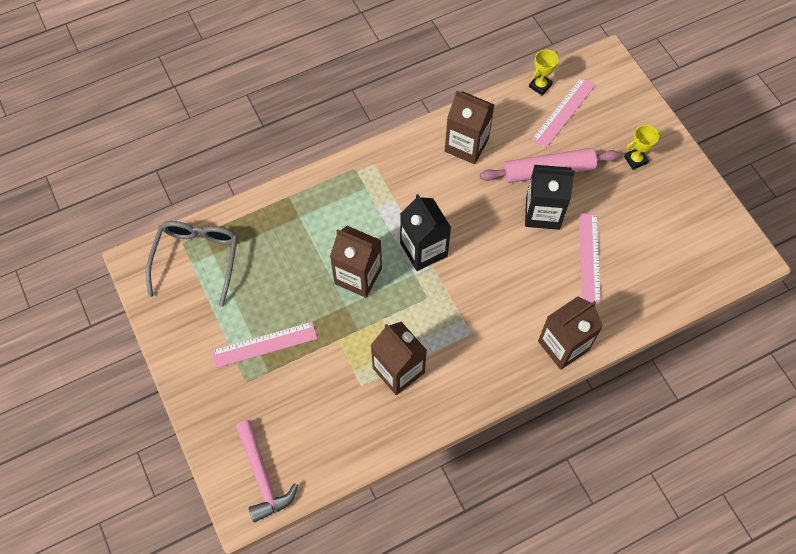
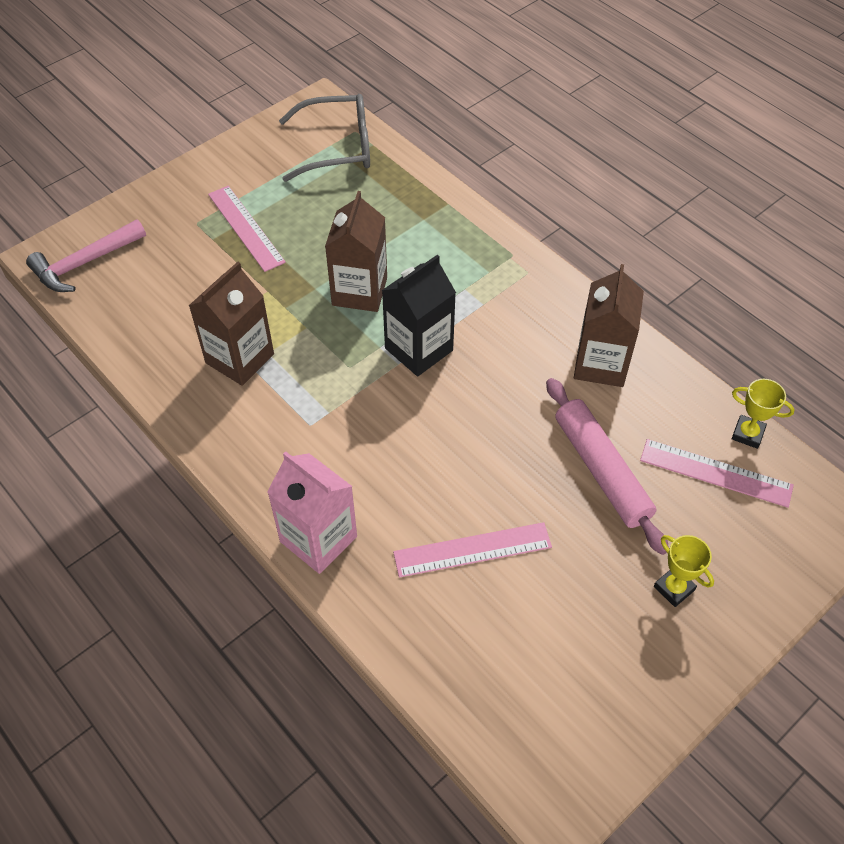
camera: 75 degrees right, 10 degrees down
(542, 213) = (526, 476): black carton -> none
(563, 345) = (318, 539): brown carton -> pink carton

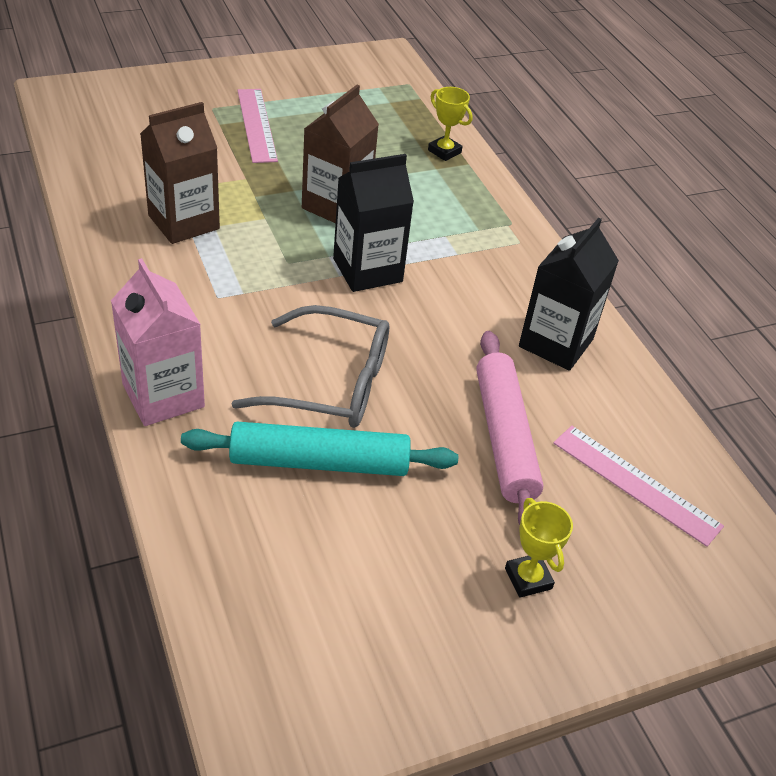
camera: 15 degrees right, 10 degrees down
(84, 263) = (89, 107): pink hammer -> none
(337, 147) = (384, 91): grey glasses -> grey glasses (330, 383)
(472, 550) = (319, 462): pink ruler -> turquoise rolling pin
(601, 364) = (556, 343): brown carton -> black carton
(747, 434) = (692, 460): yellow trophy -> yellow trophy (444, 151)

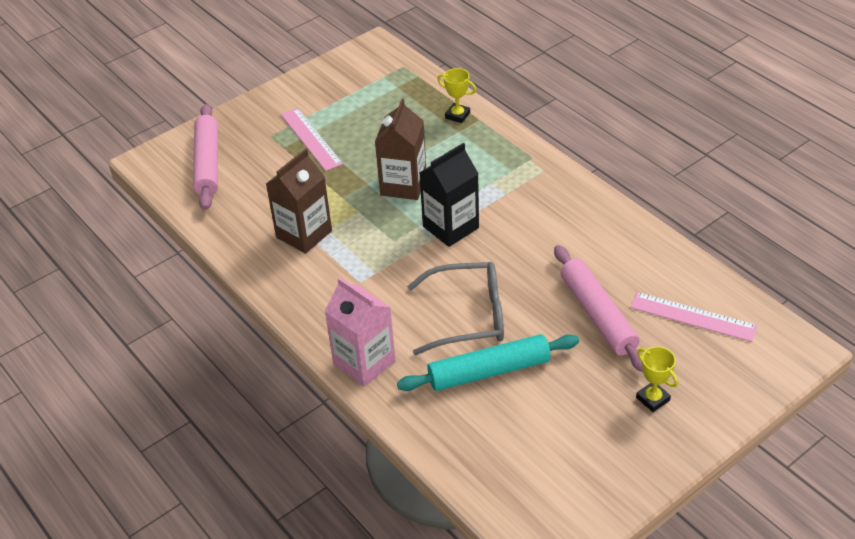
camera: 10 degrees left, 0 degrees up
(122, 114) = (207, 163): none -> pink rolling pin
(556, 343) = (601, 237): black carton -> none

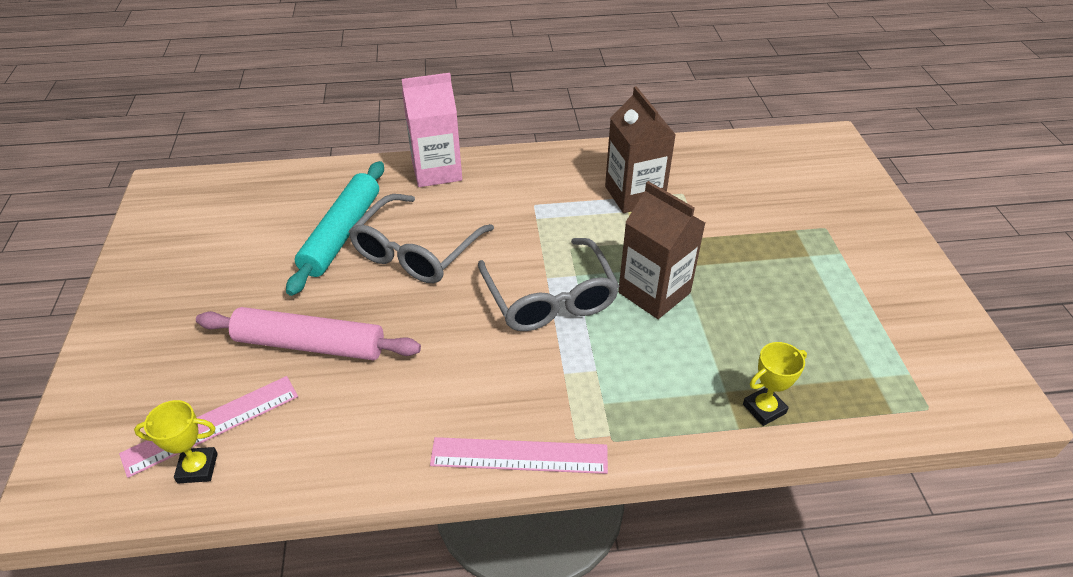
camera: 120 degrees right, 0 degrees up
(207, 163) = (801, 172): pink rolling pin -> none
(311, 139) = (798, 255): pink ruler -> pink ruler (519, 456)
(450, 227) = (550, 298): black carton -> grey glasses
(652, 399) = (177, 322): yellow trophy -> yellow trophy (197, 468)

